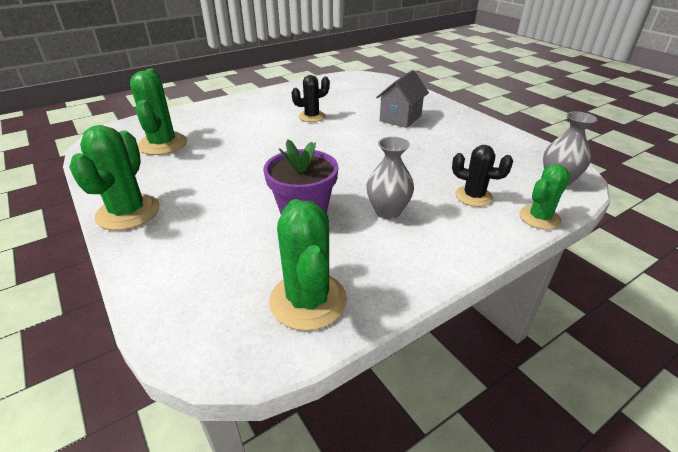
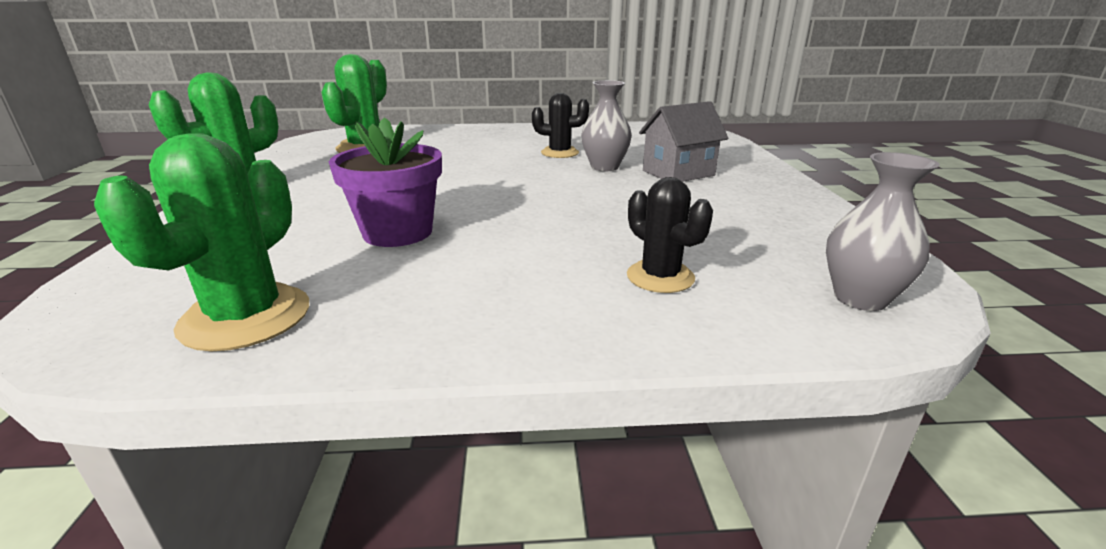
camera: 30 degrees right, 10 degrees down
(387, 211) = (500, 259): grey vase -> grey vase (604, 167)
(539, 218) = (744, 337): green cactus -> none

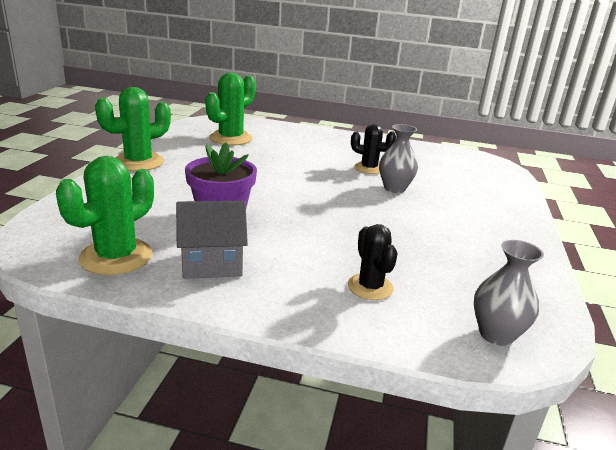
camera: 15 degrees right, 0 degrees up
(678, 173) = (448, 205): grey house -> grey house (212, 264)

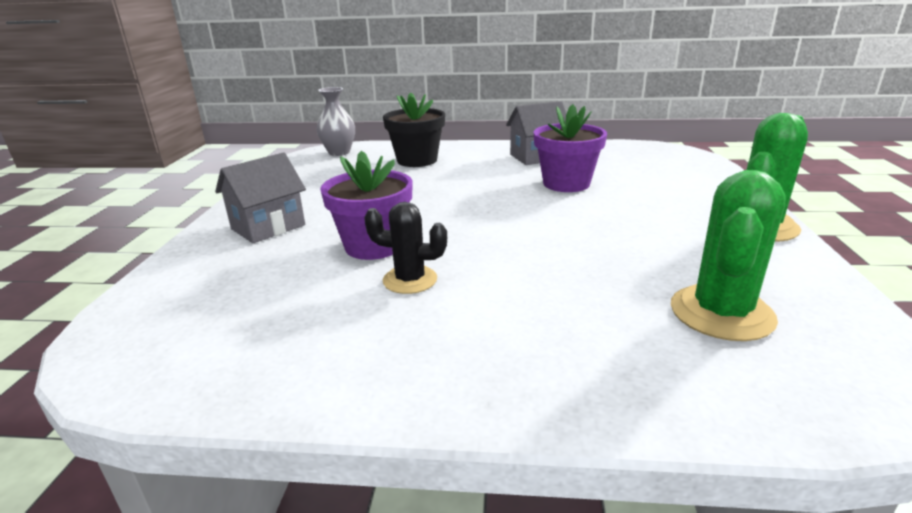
camera: 175 degrees right, 0 degrees up
(116, 257) = (607, 152): green cactus -> none
(370, 287) = (417, 160): black cactus -> black flower pot
(394, 188) = (374, 246): grey vase -> purple flower pot
(483, 214) = (268, 227): none -> grey house

